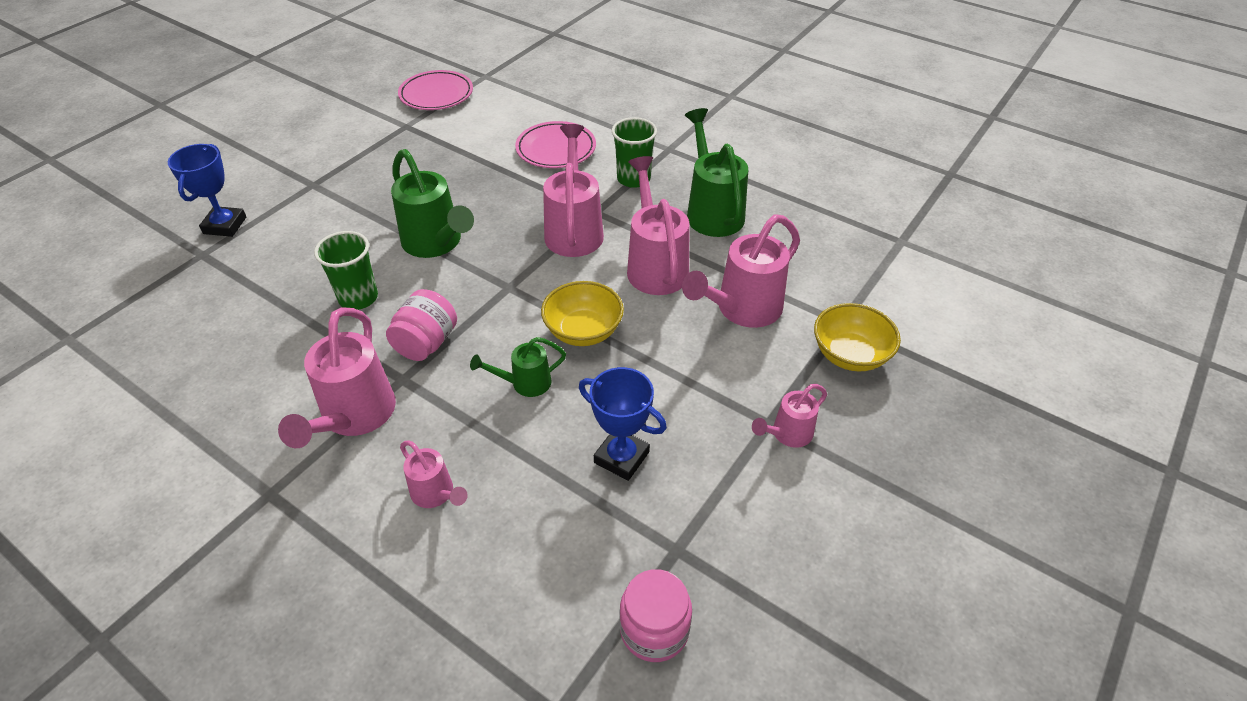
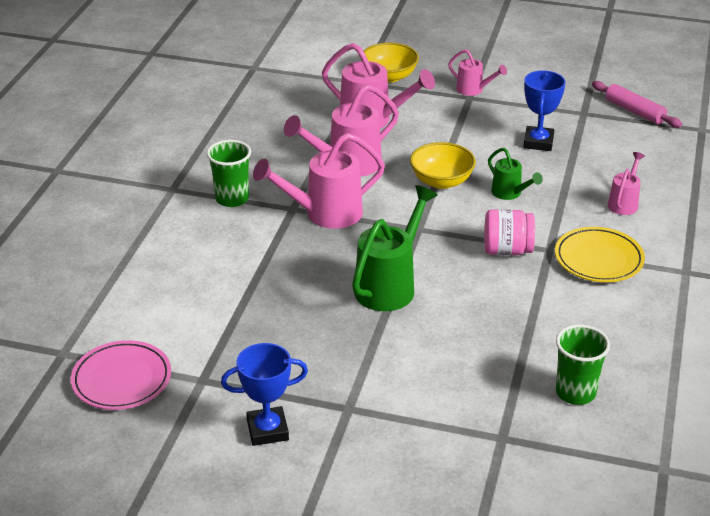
camera: 110 degrees left, 10 degrees down
(225, 225) = (451, 443): blue trophy -> blue trophy (267, 430)
(354, 416) = (598, 259): pink watering can -> yellow plate
(358, 298) = (486, 305): green cup -> green cup (575, 392)
(556, 149) = (202, 256): pink plate -> none
(654, 630) = (634, 111): pink jar -> pink rolling pin
(712, 211) = (260, 150): green watering can -> none

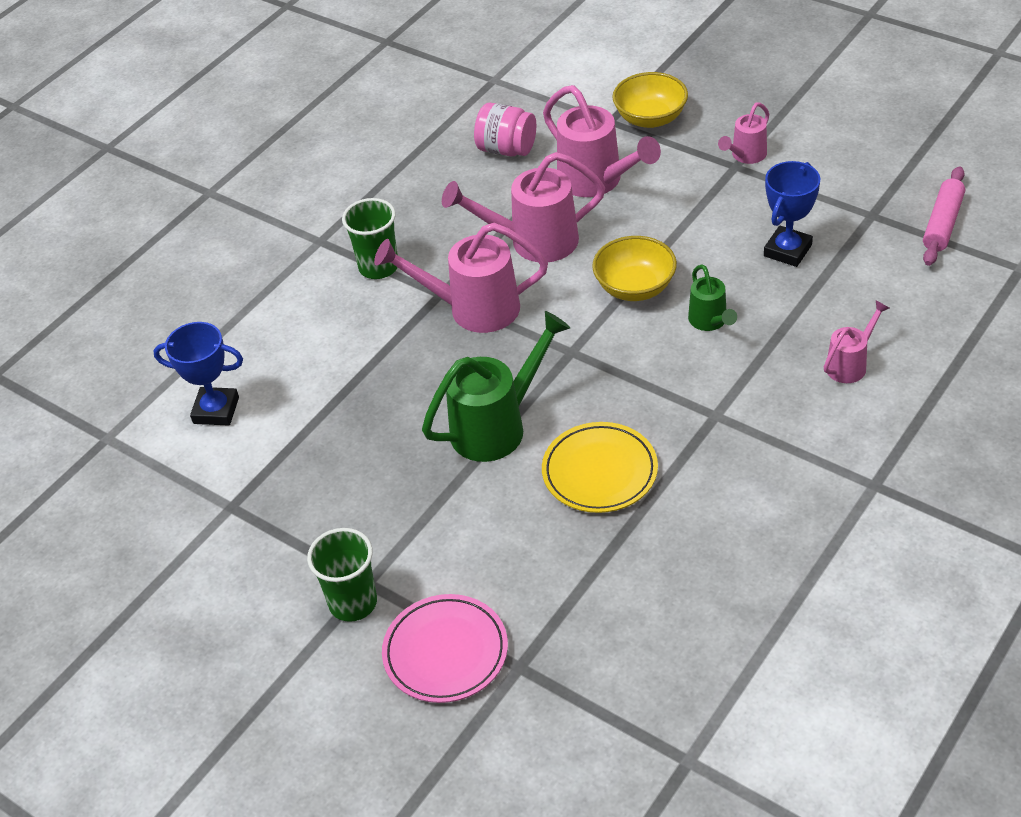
camera: 25 degrees right, 10 degrees up
(122, 379) = (150, 486): pink plate -> pink plate (445, 652)
(267, 430) = (267, 589): blue trophy -> blue trophy (216, 410)
(473, 90) = (746, 156): pink watering can -> pink watering can turned 75 degrees clockwise
(507, 250) = (662, 405): pink jar -> pink jar (507, 149)
(575, 392) = (638, 627): green cup -> green cup (353, 602)
(598, 259) = (771, 442): yellow plate -> yellow plate (600, 472)
(634, 111) = (942, 223): pink rolling pin -> pink rolling pin turned 45 degrees clockwise

